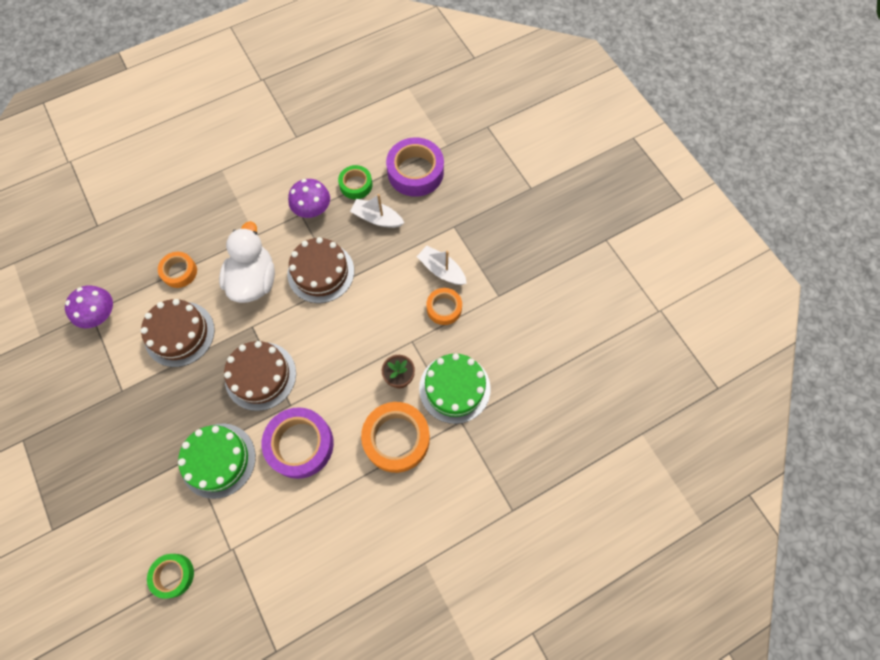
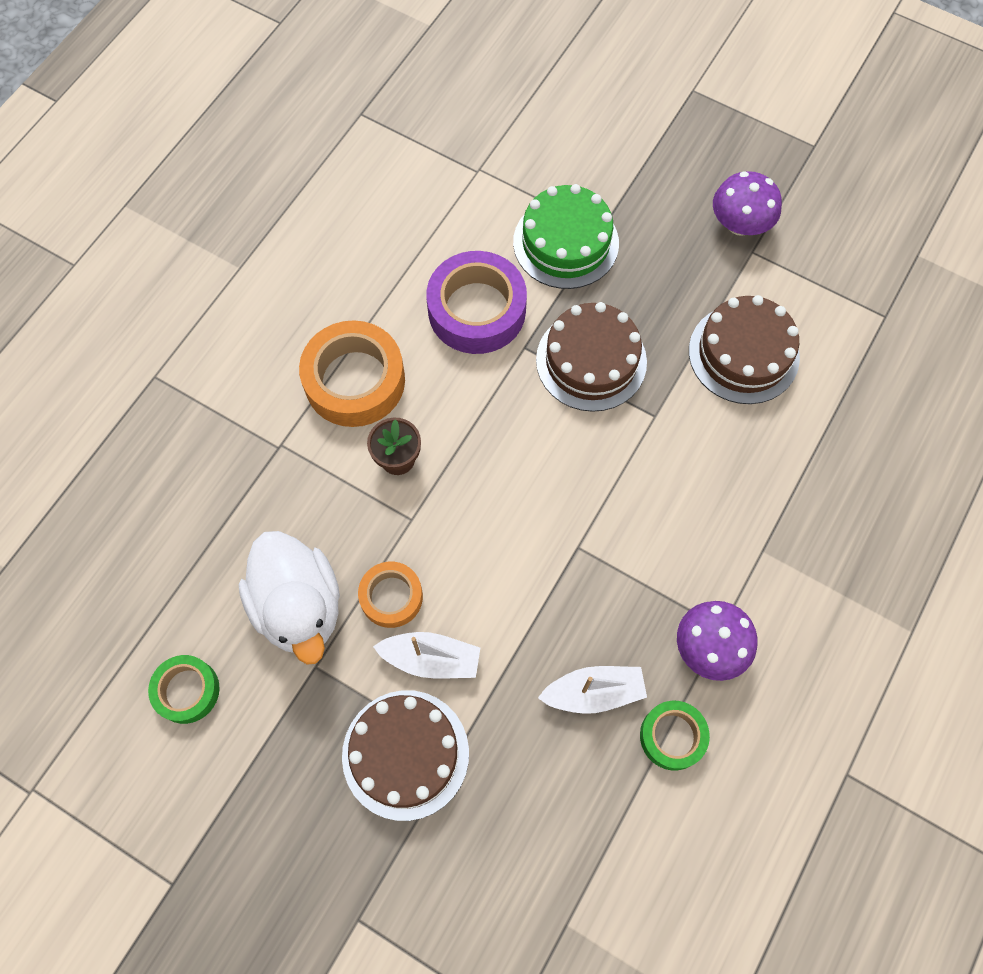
camera: 150 degrees right, 0 degrees up
(100, 314) = (870, 320): purple mushroom -> purple mushroom (740, 224)
(173, 575) = (523, 118): green tape -> green tape (187, 691)
(179, 272) = (821, 433): orange tape -> none
(254, 280) = (705, 480): white duck -> white duck (299, 606)
(321, 272) = (617, 548): brown cake -> brown cake (405, 754)
(415, 172) = (587, 827): purple tape -> none
(454, 388) = (310, 486): green cake -> none

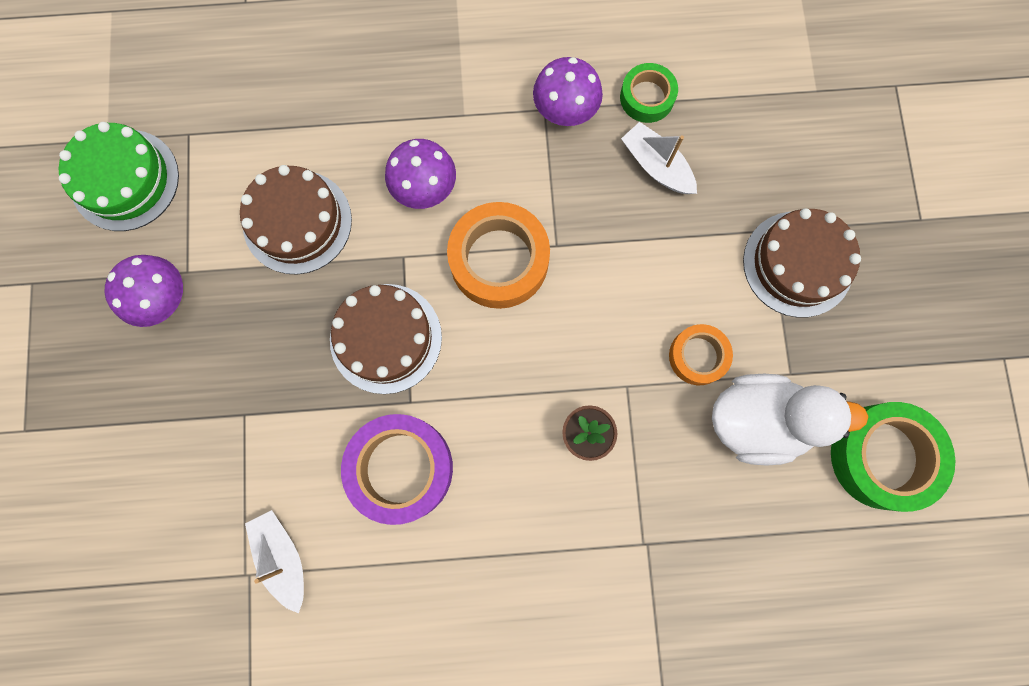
camera: 125 degrees left, 10 degrees up
(187, 691) = (882, 456): green tape -> green tape, size x1.74
(299, 606) = (758, 421): white duck -> white duck turned 60 degrees clockwise
(354, 380) = (541, 526): orange tape -> orange tape (499, 260)
(431, 659) = (720, 293): white boat -> white boat (283, 557)
(566, 242) = (278, 437): green cake -> green cake (125, 180)
(709, 472) = (424, 187): none -> purple mushroom

